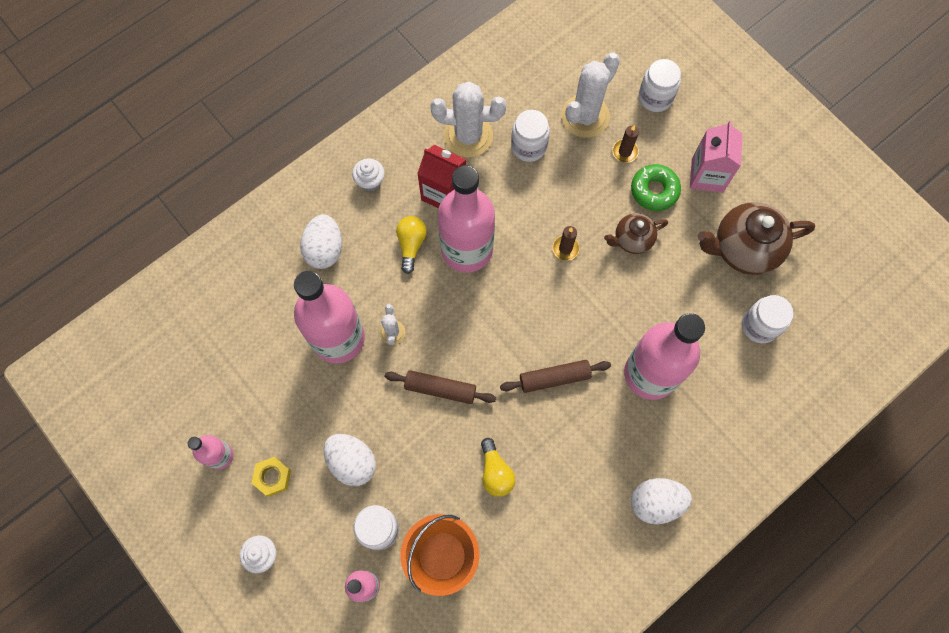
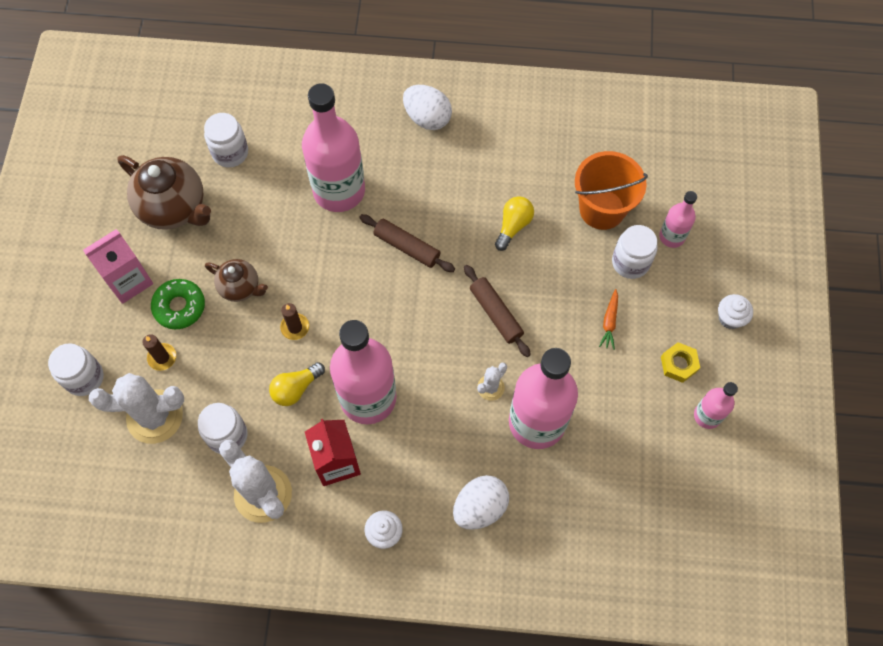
camera: 135 degrees left, 5 degrees down
(352, 462) = (609, 322): white egg -> orange carrot
(411, 245) = (407, 443): yellow light bulb -> yellow light bulb (296, 388)

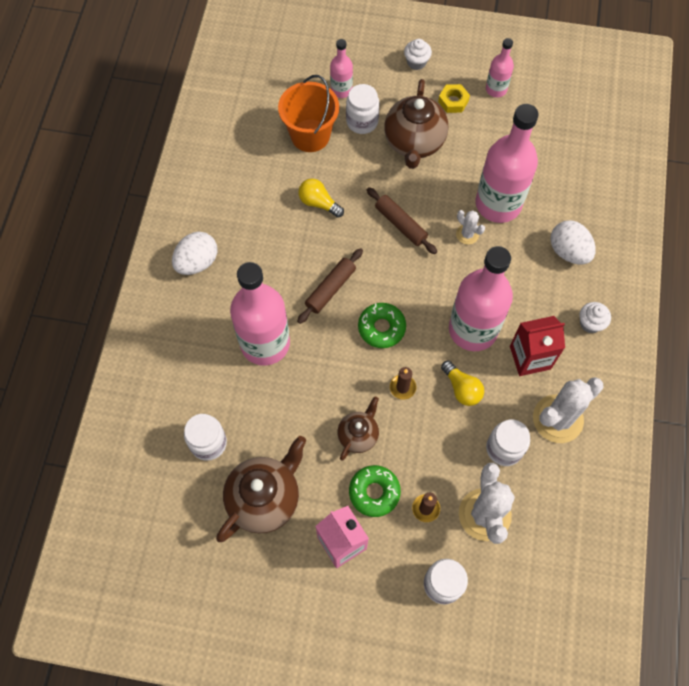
camera: 85 degrees left, 0 degrees up
(363, 301) = (381, 328): none -> green donut
(496, 313) = (400, 224): brown rolling pin -> brown rolling pin turned 75 degrees clockwise
(609, 322) = (414, 143): orange carrot -> brown teapot

